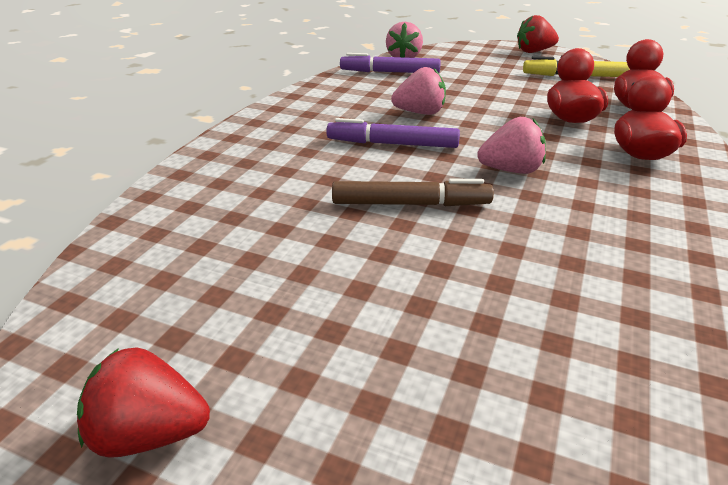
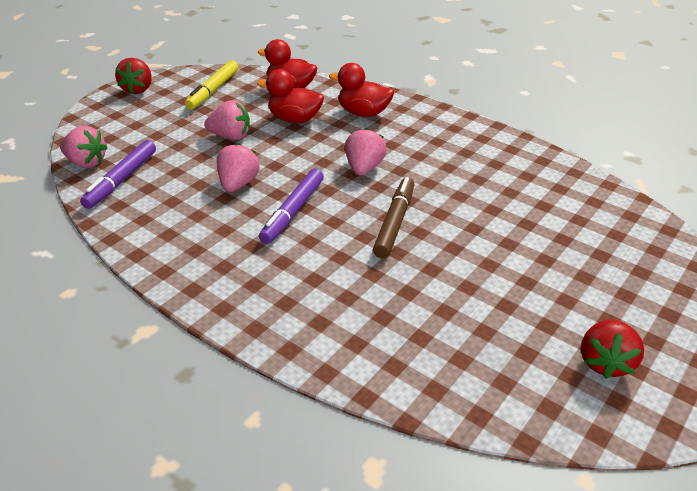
camera: 75 degrees left, 5 degrees up
(499, 96) = (231, 136): none -> pink strawberry

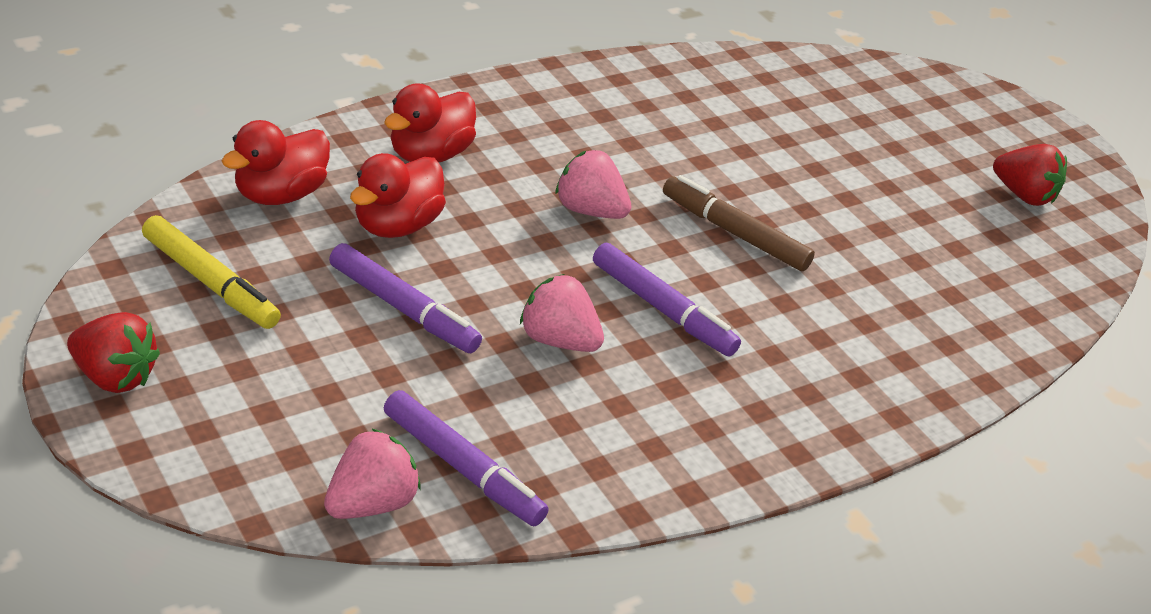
camera: 75 degrees left, 0 degrees up
(231, 136) = (402, 308): pink strawberry -> purple marker

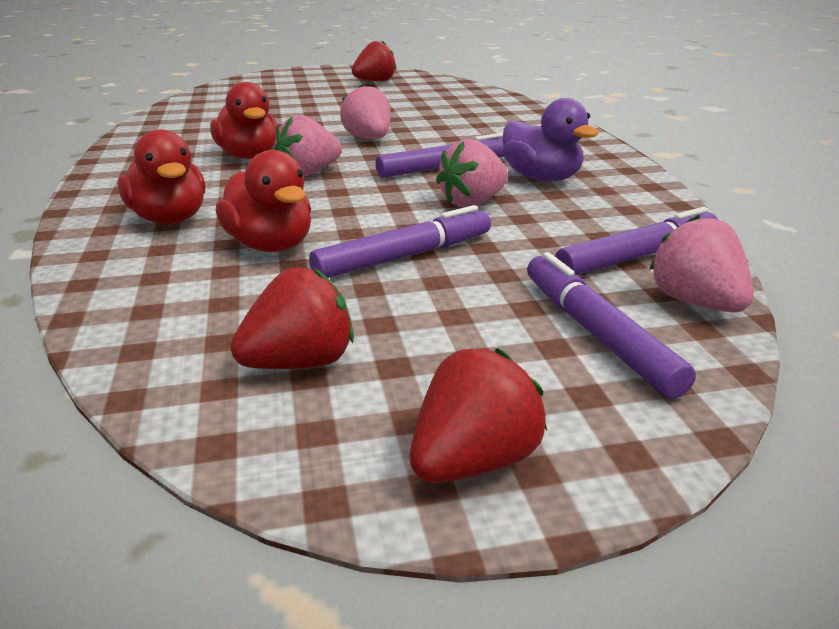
camera: 65 degrees left, 10 degrees down
(209, 282) = (300, 363): yellow marker -> red strawberry
(279, 194) = (161, 300): red duck -> red duck (249, 156)
(292, 436) = (597, 335): none -> purple marker
(666, 391) = (541, 178): none -> purple duck
(735, 233) = (368, 139): brown marker -> pink strawberry

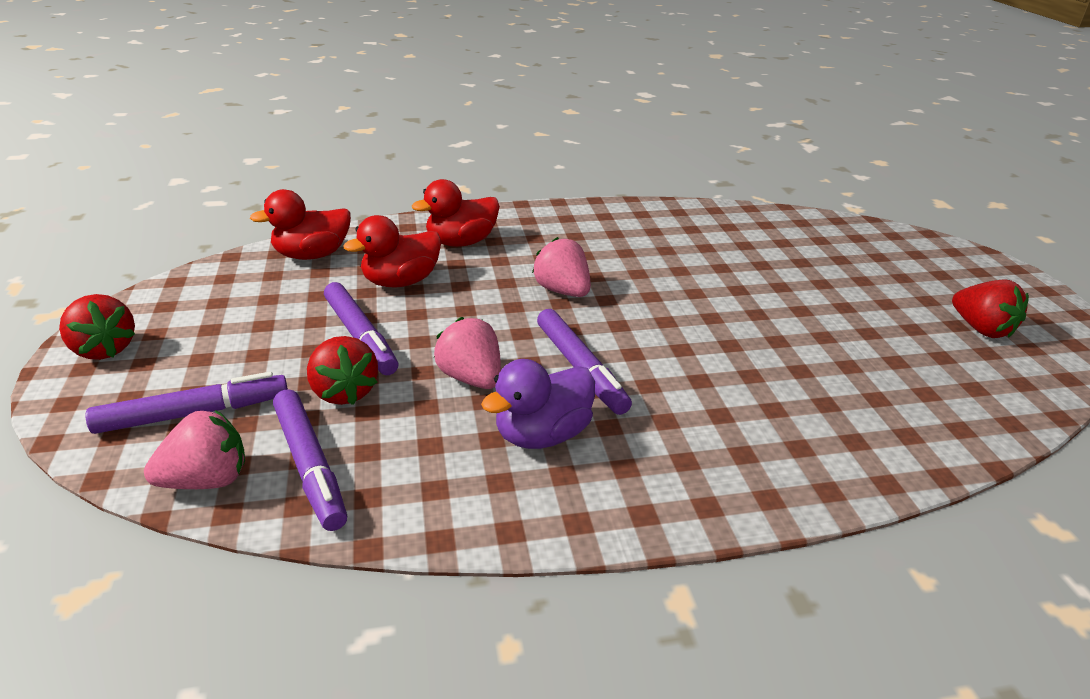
camera: 90 degrees right, 5 degrees up
(249, 156) = (610, 261): red duck -> red duck (312, 255)
(300, 363) = (232, 299): red strawberry -> red strawberry (344, 392)
(368, 139) = (681, 322): pink strawberry -> none

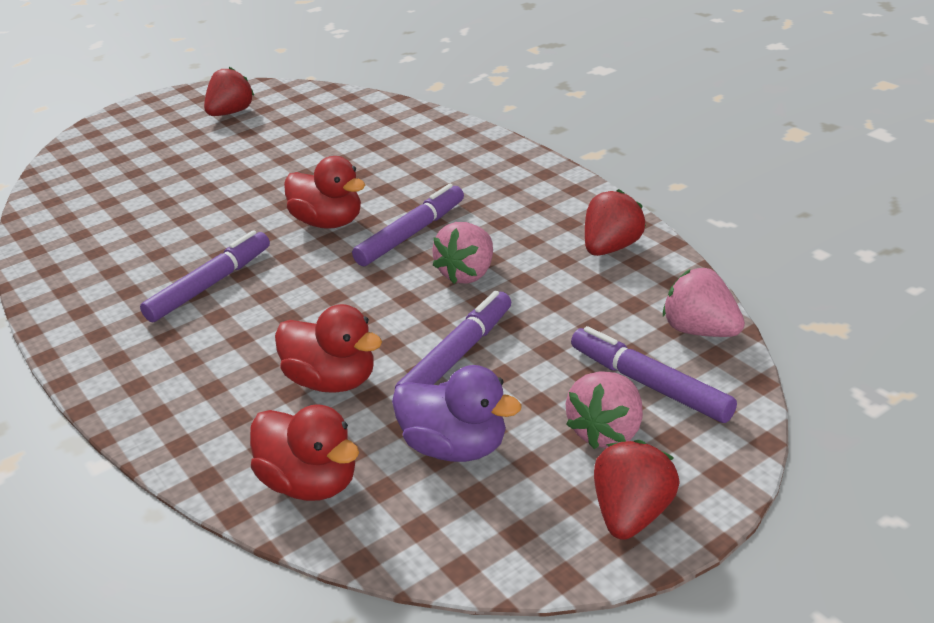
camera: 110 degrees left, 0 degrees up
(310, 465) = (636, 296): purple marker -> purple marker (209, 285)
(344, 392) = (544, 323): red strawberry -> red strawberry (611, 248)
(461, 242) = (208, 381): red duck -> red duck (329, 222)
(542, 435) = (507, 223): purple duck -> purple duck (456, 447)
(562, 291) = (286, 280): pink strawberry -> pink strawberry (607, 432)

